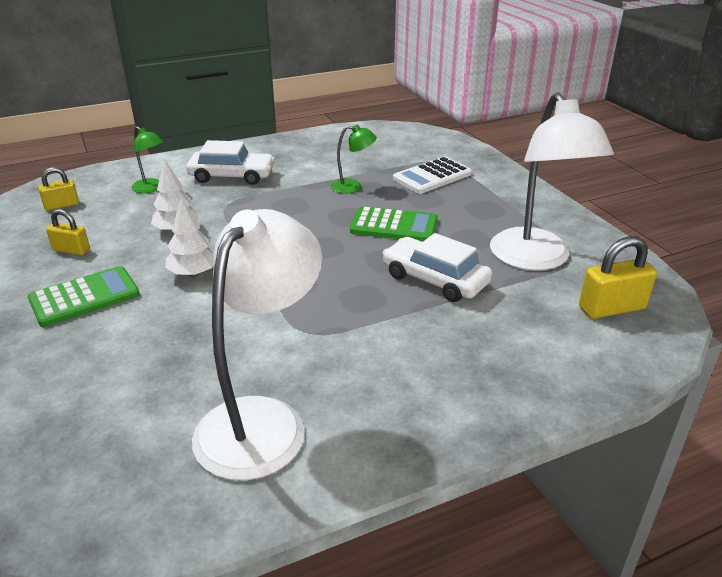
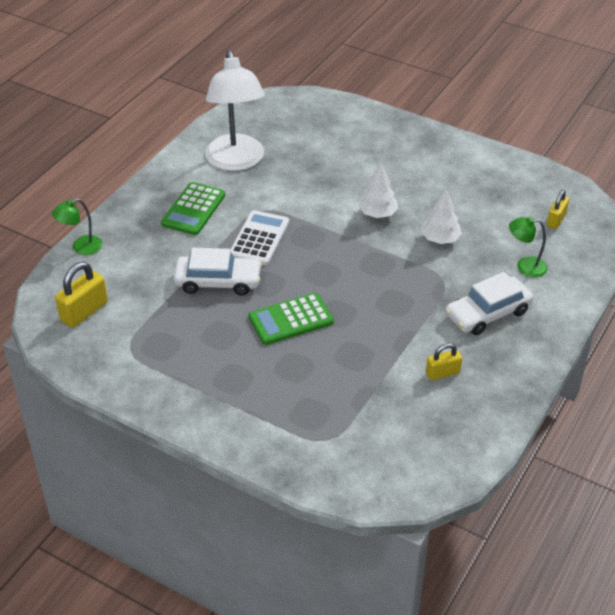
camera: 145 degrees right, 10 degrees up
(71, 250) = (479, 193): yellow padlock -> yellow padlock (442, 373)
(84, 297) = (415, 172): green calculator -> green calculator (194, 209)
(353, 187) = (370, 352): green lamp -> green lamp (81, 248)
(432, 176) = (314, 405): white calculator -> white calculator (259, 239)
(536, 259) = (157, 335): white lamp -> none

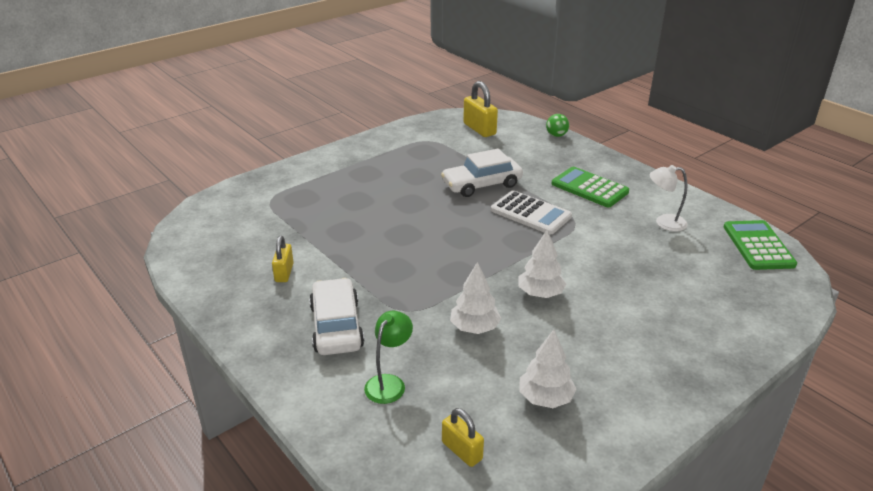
camera: 110 degrees right, 10 degrees down
(81, 248) = (556, 135): green lamp -> green ball
(218, 282) = (481, 184): white car -> white car turned 45 degrees clockwise
(236, 161) = (664, 222): white lamp -> white lamp, size x0.46
(291, 320) = (411, 209): green calculator -> green calculator (758, 246)
(487, 194) = (545, 398): none -> white tree

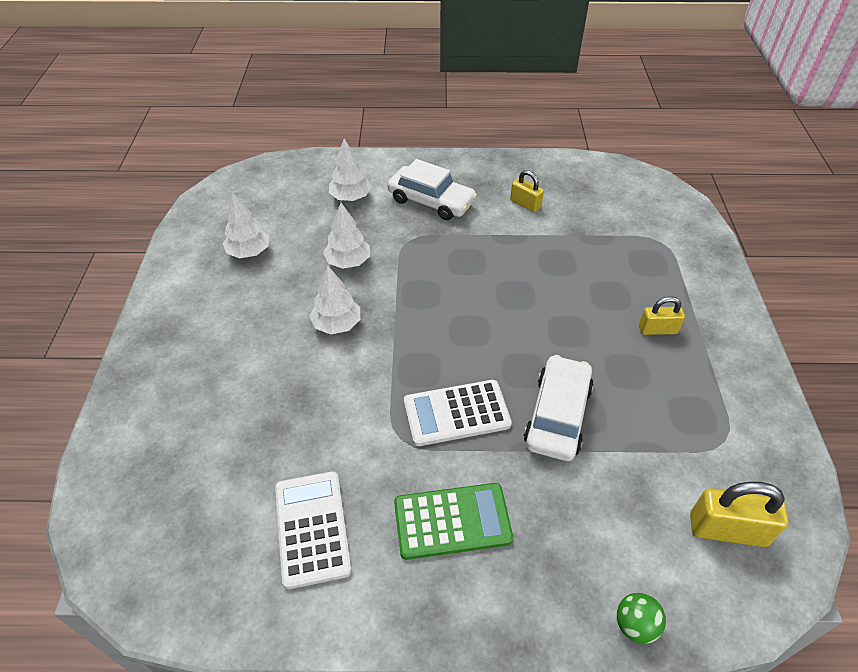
camera: 130 degrees right, 15 degrees up
(389, 383) = (350, 197): green lamp -> white tree
(462, 451) = (266, 197): yellow padlock -> yellow padlock (657, 329)
(664, 222) = (312, 528): white lamp -> white calculator
(758, 246) = (174, 581): green calculator -> none

